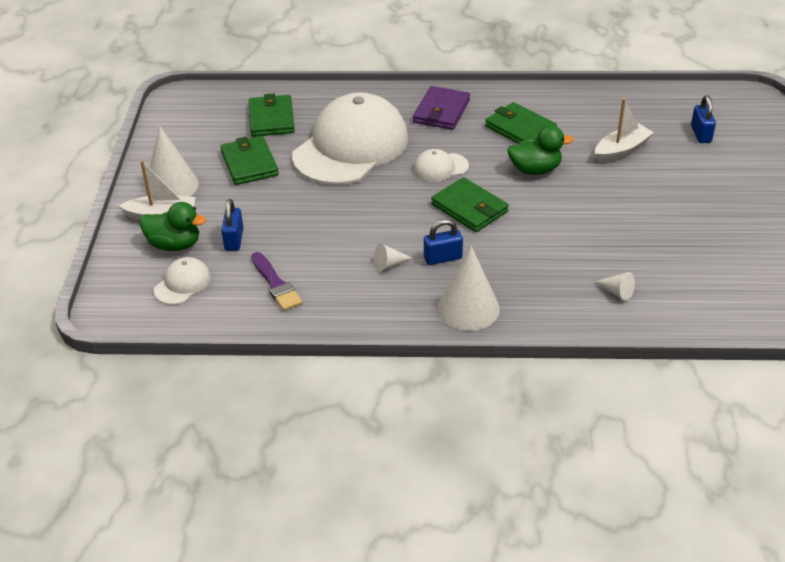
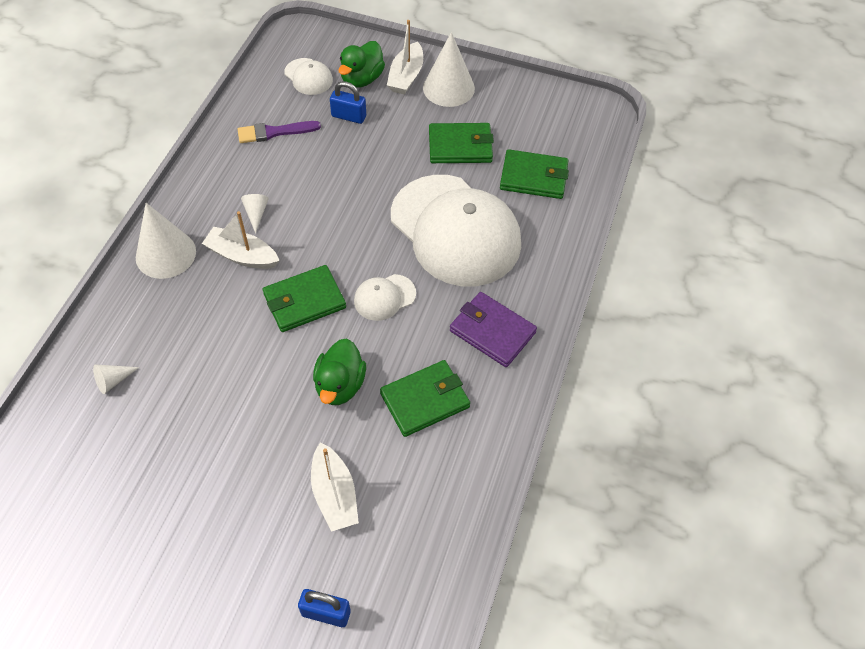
camera: 105 degrees right, 15 degrees up
(440, 167) = (384, 297): white cap -> white cap turned 120 degrees counterclockwise
(443, 258) = (242, 256): blue padlock -> white boat

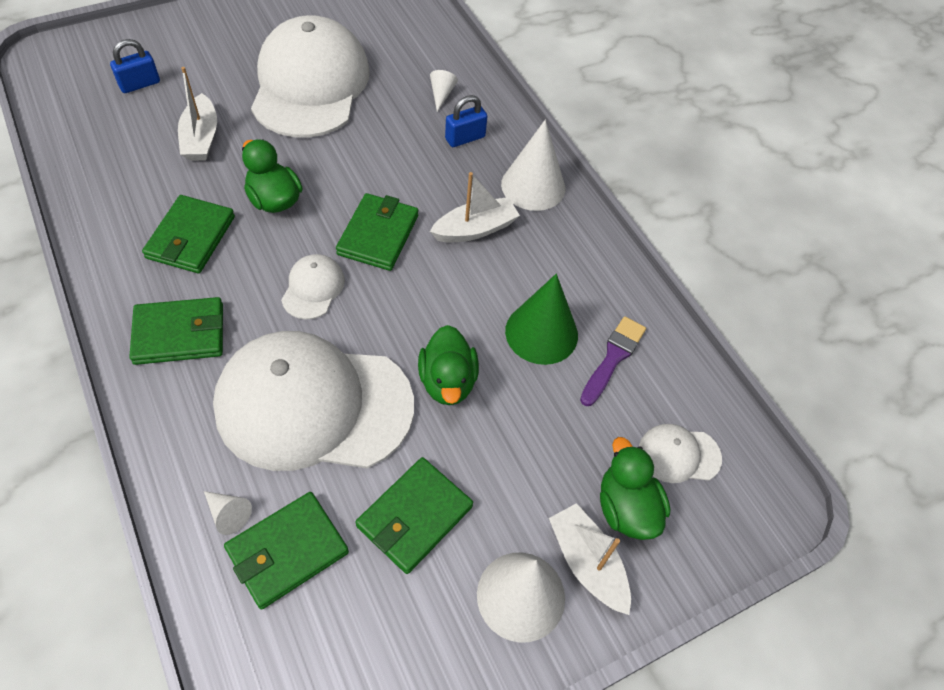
camera: 130 degrees right, 0 degrees up
(192, 482) = (310, 84): none -> white cap
(256, 213) = (514, 270): white cone -> white cone (228, 514)
(291, 171) = (541, 333): none -> green cone
(334, 494) = (201, 138): white boat -> white boat turned 120 degrees counterclockwise
(349, 116) = (573, 443): blue padlock -> blue padlock (465, 138)
(372, 187) = (447, 381): none -> green duck
(492, 331) = (180, 334): purple wallet -> green wallet

